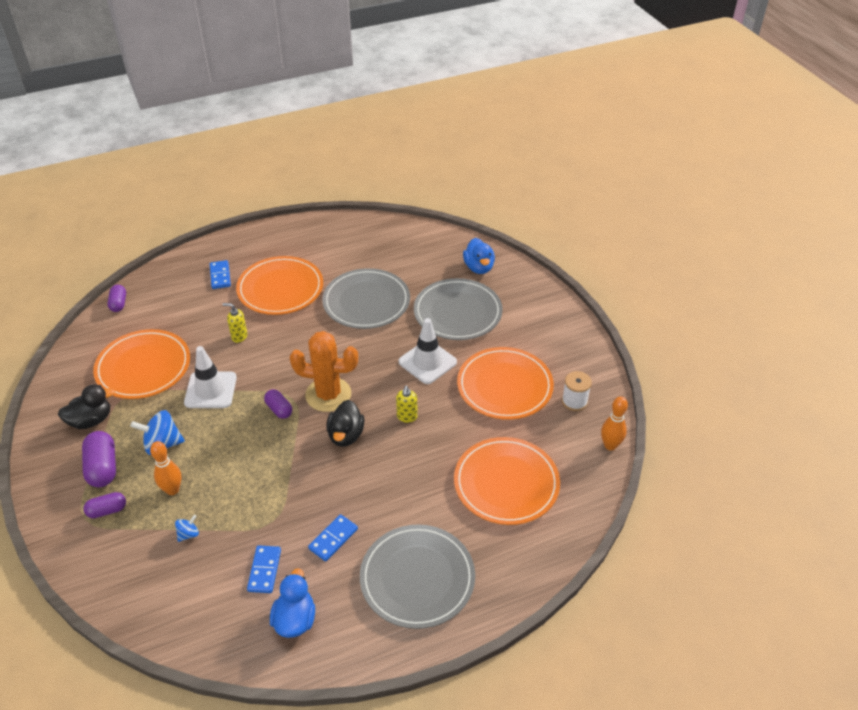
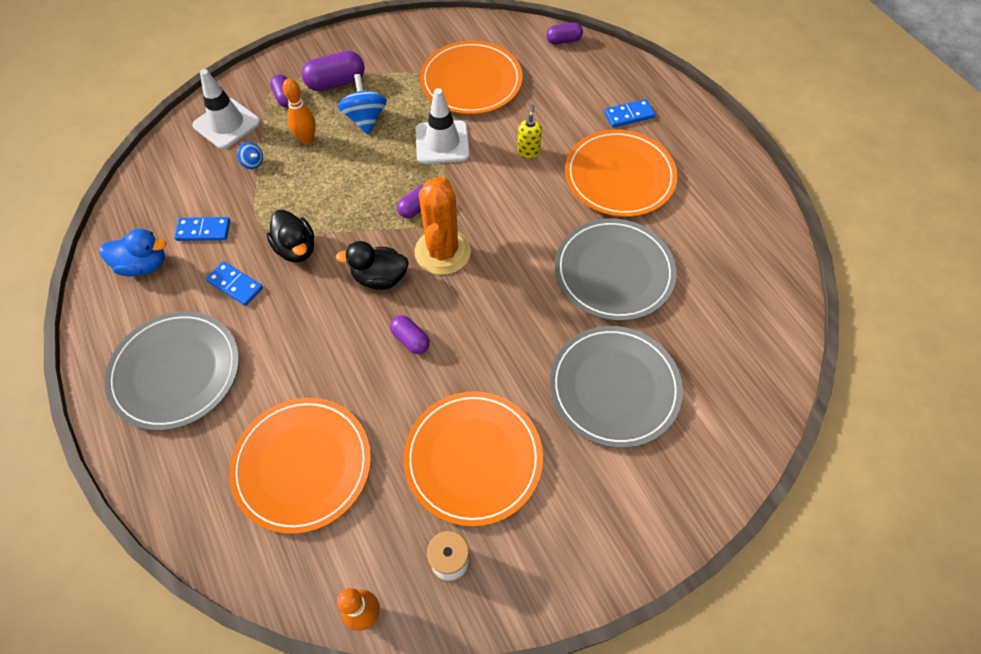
camera: 85 degrees right, 15 degrees up
(91, 420) = (395, 60): black duck -> black duck (296, 249)
(407, 417) = (410, 340): yellow soap dispenser -> purple capsule
(427, 362) = (509, 356): white traffic cone -> white traffic cone (227, 124)
(479, 267) = (722, 412): blue duck -> none

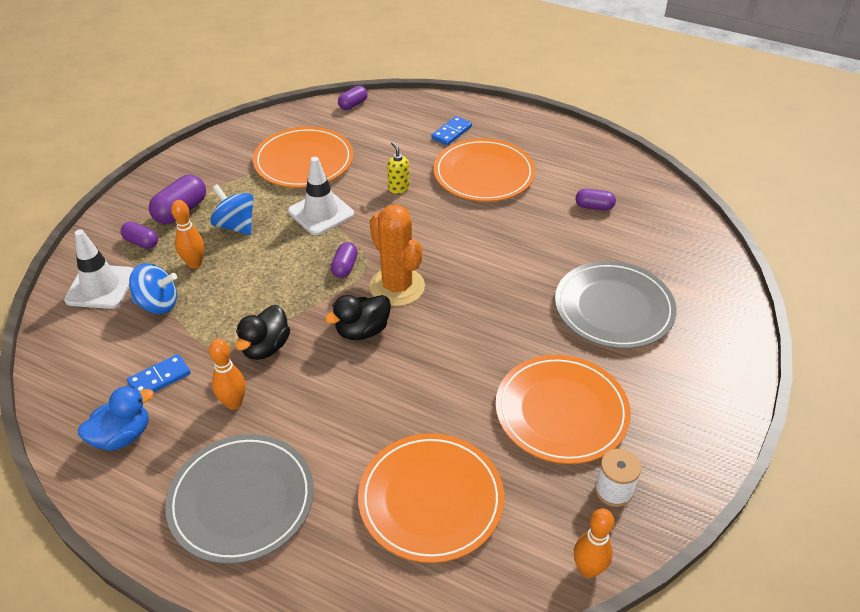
camera: 35 degrees left, 15 degrees down
(235, 285) = (233, 403): blue domino -> orange bowling pin
(253, 163) = (158, 304): blue spinning top -> blue spinning top, size x1.91
(296, 249) = (265, 347): black duck -> black duck turned 90 degrees clockwise
(410, 340) = (432, 360): purple capsule -> purple capsule (594, 207)
(614, 272) = (540, 236): grey plate -> none

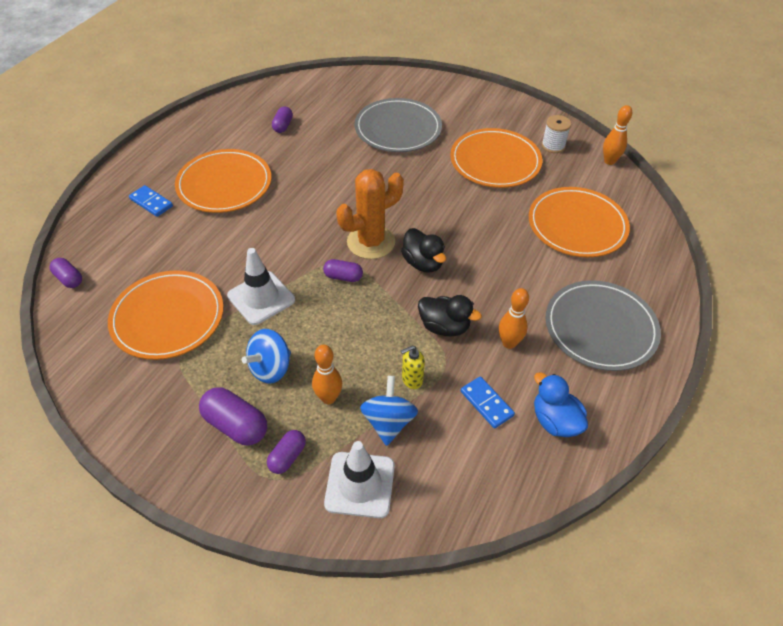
camera: 90 degrees left, 5 degrees up
(398, 188) = (233, 241): yellow soap dispenser -> yellow soap dispenser (412, 380)

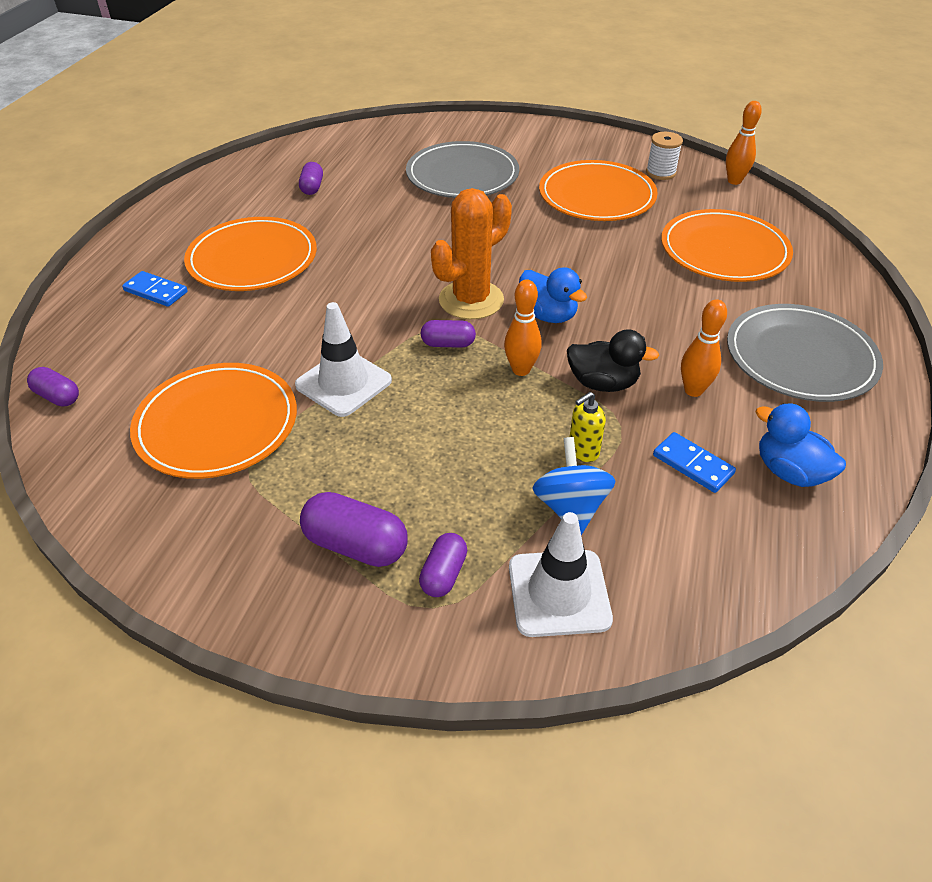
camera: 10 degrees left, 5 degrees down
(270, 368) = (383, 466): blue spinning top -> none
(328, 398) = (477, 490): orange bowling pin -> orange bowling pin (521, 370)
(423, 263) = (547, 315): black duck -> blue duck

